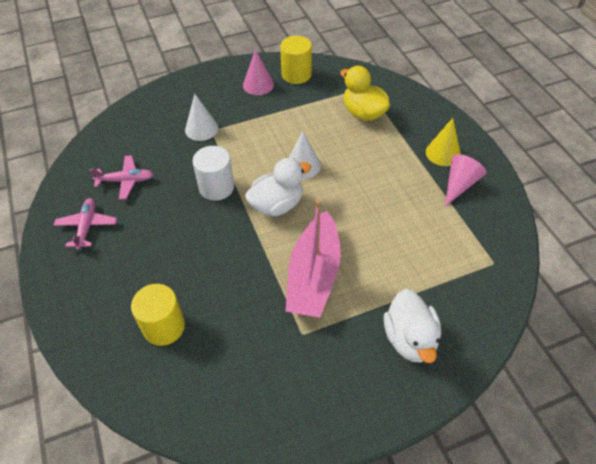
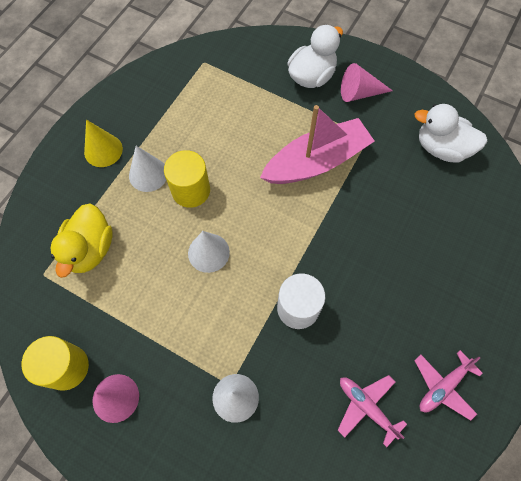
camera: 130 degrees left, 15 degrees up
(164, 327) = (453, 228): yellow cylinder -> yellow cylinder (191, 190)
(277, 205) = (273, 239): white duck -> white duck (441, 148)
(398, 167) = (148, 174): none -> white cone
(459, 184) = (136, 119): pink cone -> pink cone (359, 93)

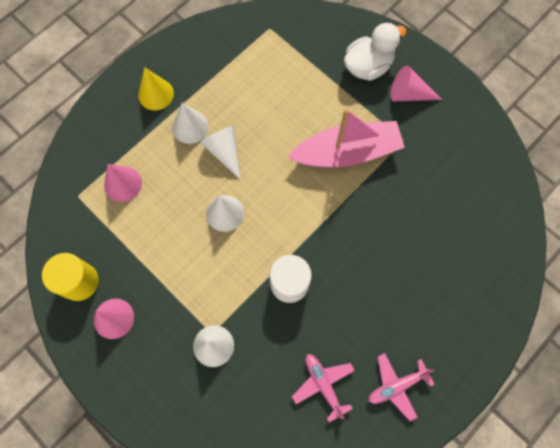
camera: 15 degrees right, 5 degrees up
(90, 249) = (123, 184): yellow duck -> pink cone
(191, 190) = (224, 152): yellow cylinder -> white cone
(441, 148) = (470, 168): white duck -> none

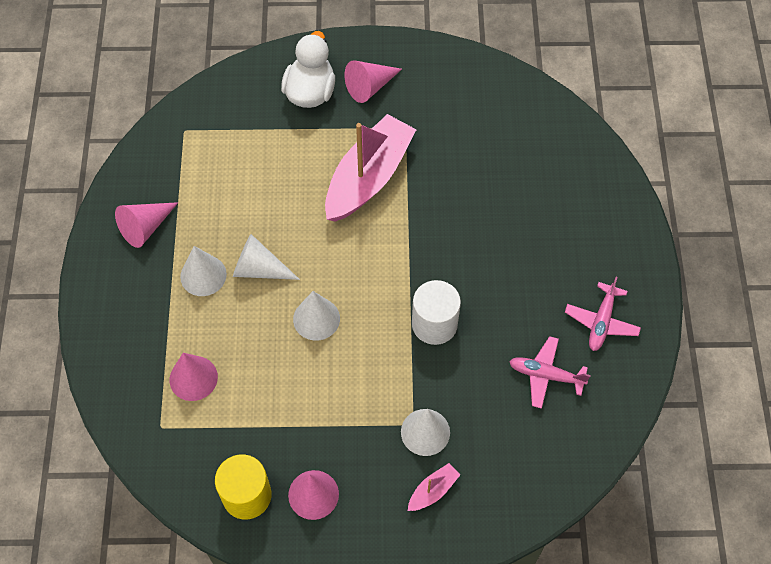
camera: 45 degrees left, 10 degrees down
(156, 94) = (137, 275): yellow cone -> none
(180, 386) = (433, 490): none -> pink boat
(189, 69) = (145, 227): none -> pink cone

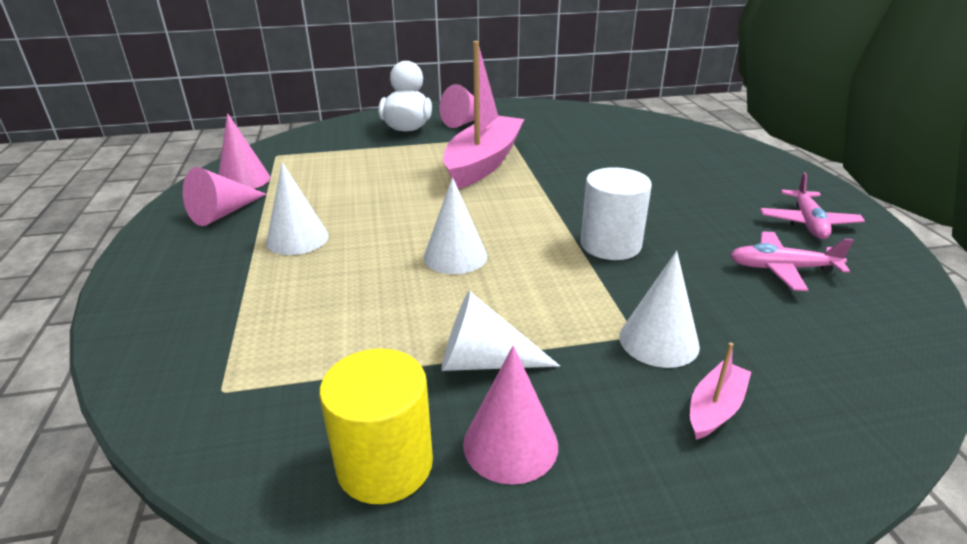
camera: 10 degrees left, 30 degrees down
(193, 378) = (282, 328): pink cone -> pink cone (243, 180)
(259, 269) = (371, 227): white cone -> white cone (484, 361)

